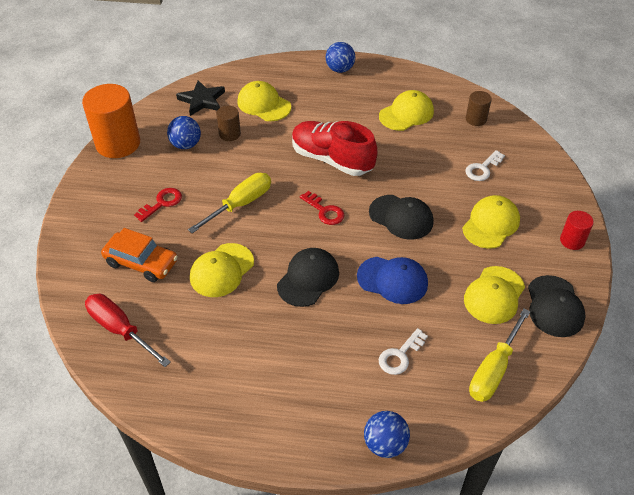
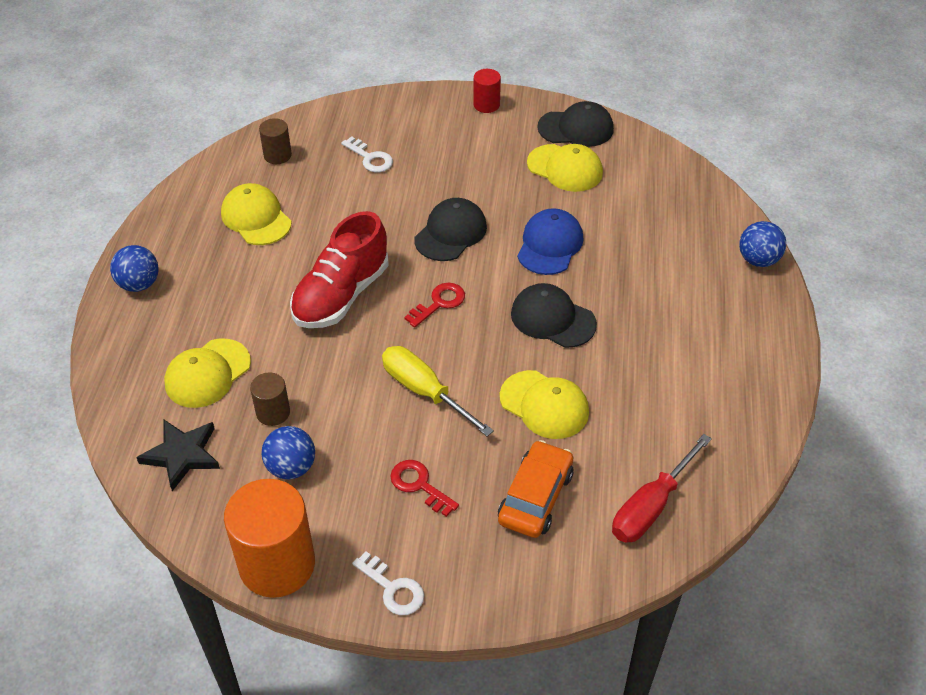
camera: 90 degrees left, 0 degrees up
(400, 355) = (652, 244): white key -> white key (393, 588)
(491, 224) = (462, 160): yellow cap -> none
(493, 370) = (660, 178): yellow screwdriver -> none

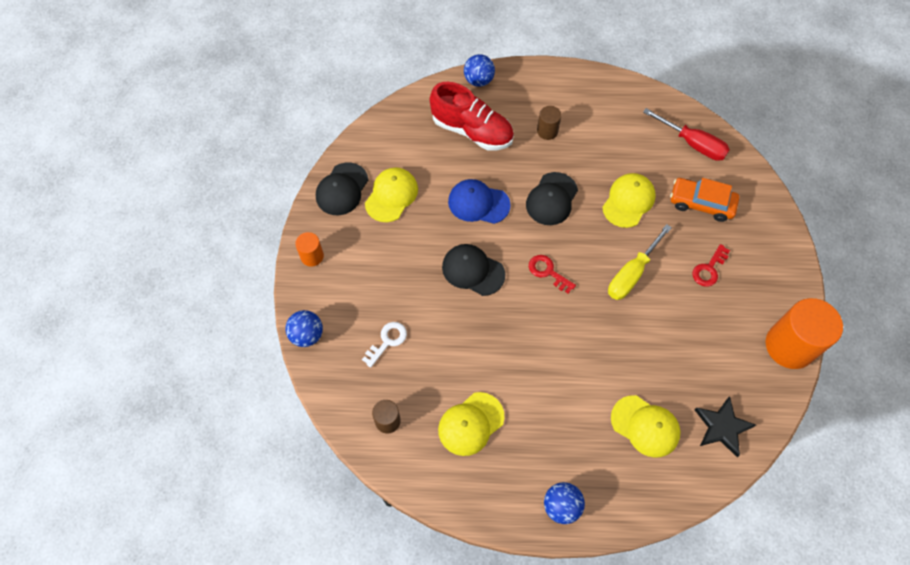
camera: 95 degrees left, 15 degrees up
(273, 412) = (671, 371): brown cylinder -> brown cylinder (547, 131)
(291, 467) = (714, 350): blue ball -> blue ball (307, 335)
(341, 295) = (550, 341): red shoe -> red shoe (472, 131)
(393, 588) = (786, 276): white key -> none
(486, 105) = (312, 256): red cylinder -> orange cylinder
(576, 128) = (342, 189): black cap -> black cap turned 150 degrees counterclockwise

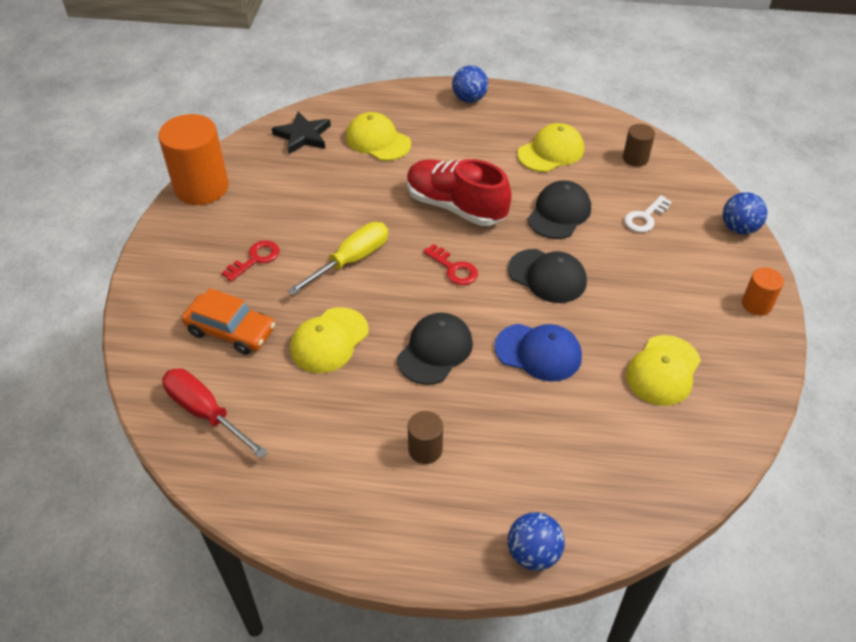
camera: 175 degrees left, 15 degrees down
(342, 189) = (737, 384): black cap -> black cap (559, 213)
(472, 131) = (546, 459): red shoe -> red shoe (455, 206)

